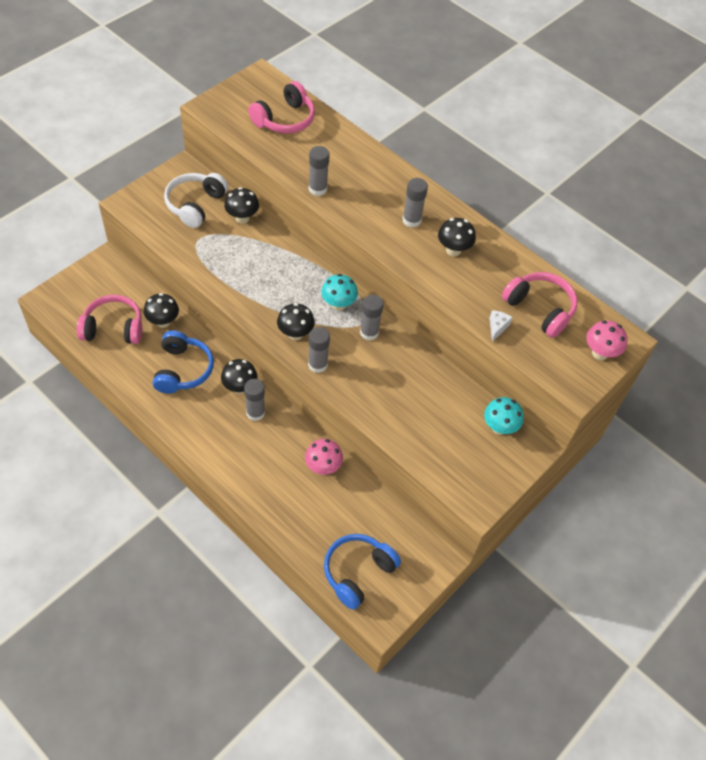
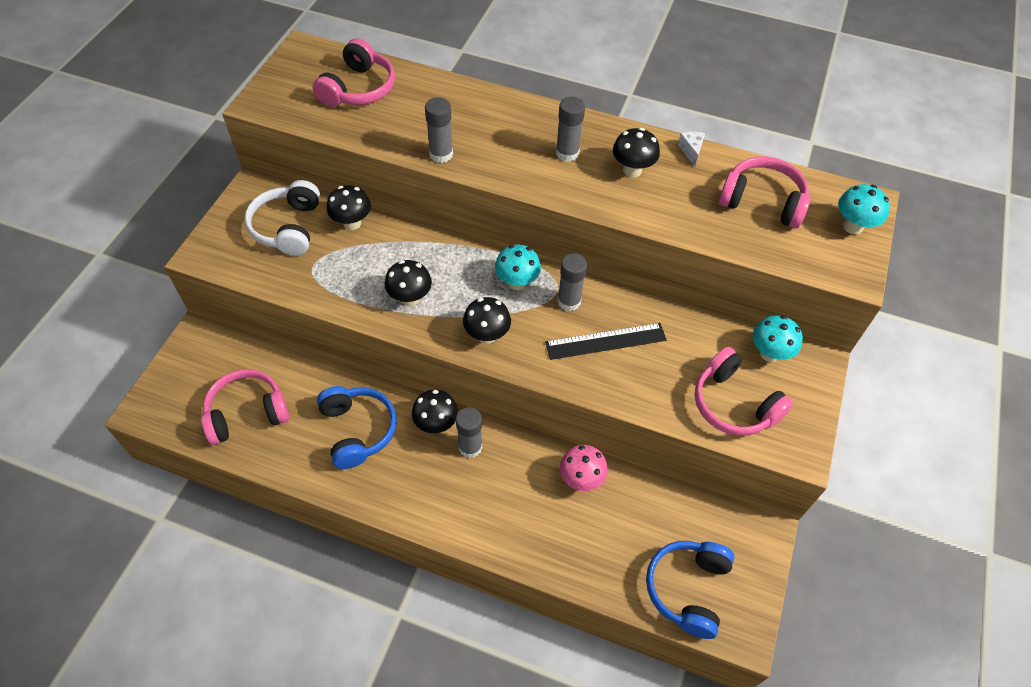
camera: 20 degrees left, 0 degrees up
(163, 322) = (305, 381): black mushroom -> black mushroom (410, 298)
(317, 364) = (532, 362): grey glue stick -> none
(380, 371) = (605, 341): none -> black ruler
(449, 451) = (733, 404): none -> pink headphones
(497, 327) = (731, 239): white cheese -> white cheese (691, 151)
(600, 353) = (853, 226): pink mushroom -> turquoise mushroom

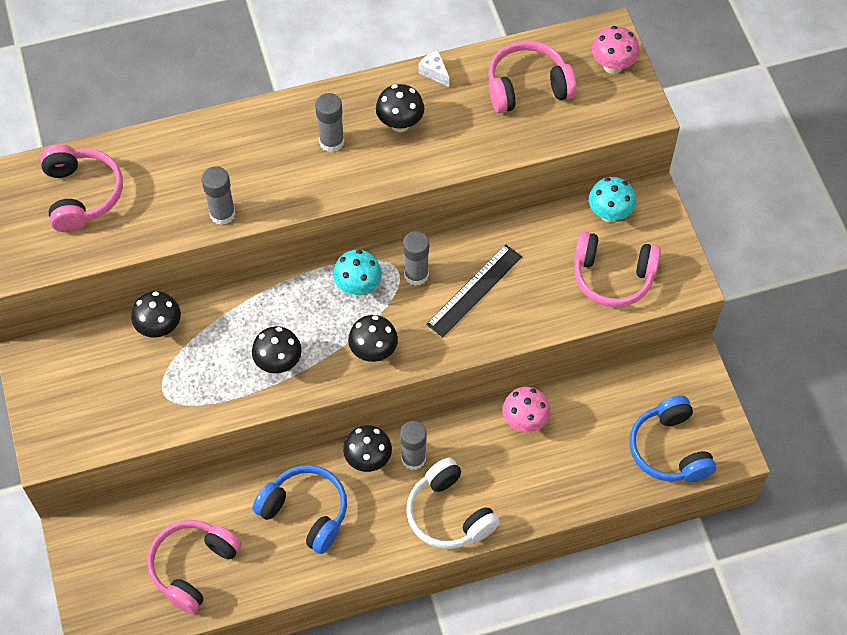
camera: 35 degrees left, 5 degrees up
(287, 227) = (103, 372): white headphones -> white headphones (449, 514)
(853, 226) = (612, 66): turquoise mushroom -> pink mushroom

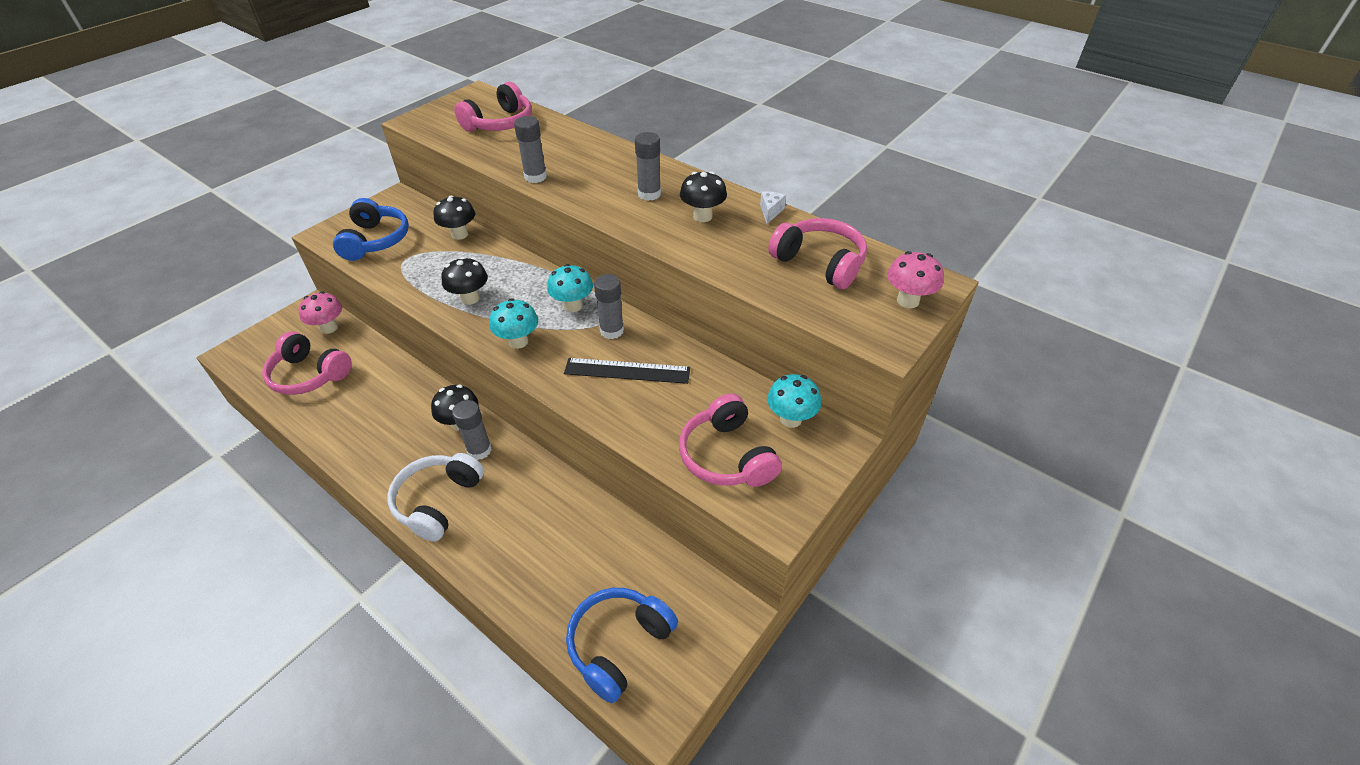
camera: 55 degrees right, 15 degrees down
(193, 567) = (309, 375): pink headphones -> pink headphones turned 150 degrees counterclockwise
(306, 512) = (390, 411): blue headphones -> blue headphones (375, 240)
(373, 351) = (518, 341): black mushroom -> turquoise mushroom
(524, 421) = (567, 506): pink mushroom -> pink mushroom (329, 328)

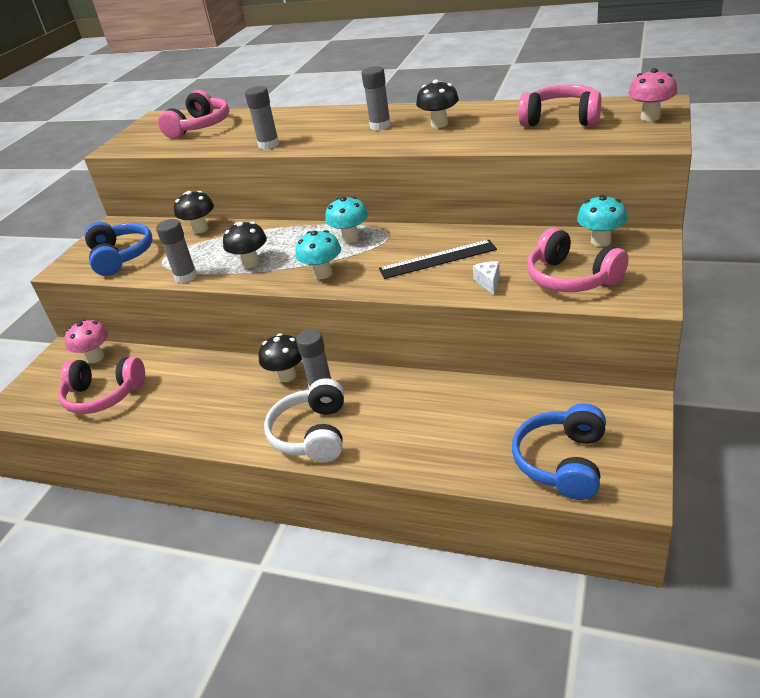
camera: 15 degrees left, 10 degrees down
(612, 331) = (400, 241): grey glue stick -> grey glue stick (186, 277)
(770, 212) = (491, 106): white cheese -> white cheese (488, 282)

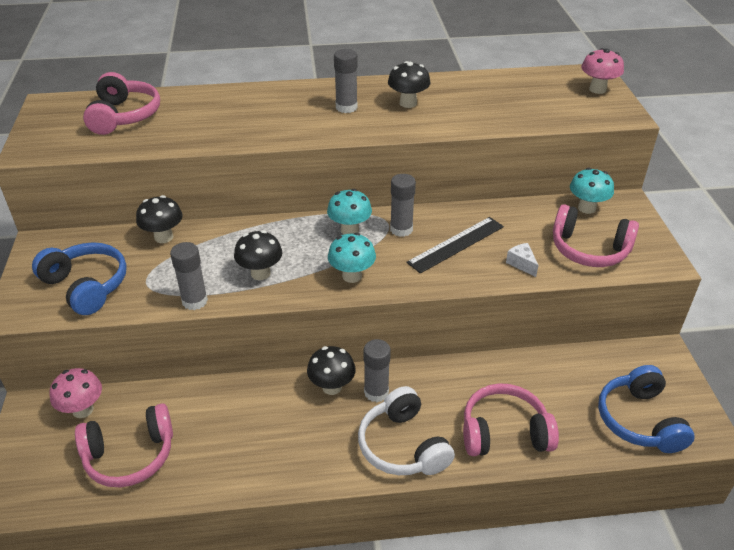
camera: 30 degrees left, 5 degrees up
(269, 145) = (237, 137): grey glue stick -> grey glue stick (401, 229)
(561, 119) = (522, 94): pink headphones -> pink headphones (504, 432)

